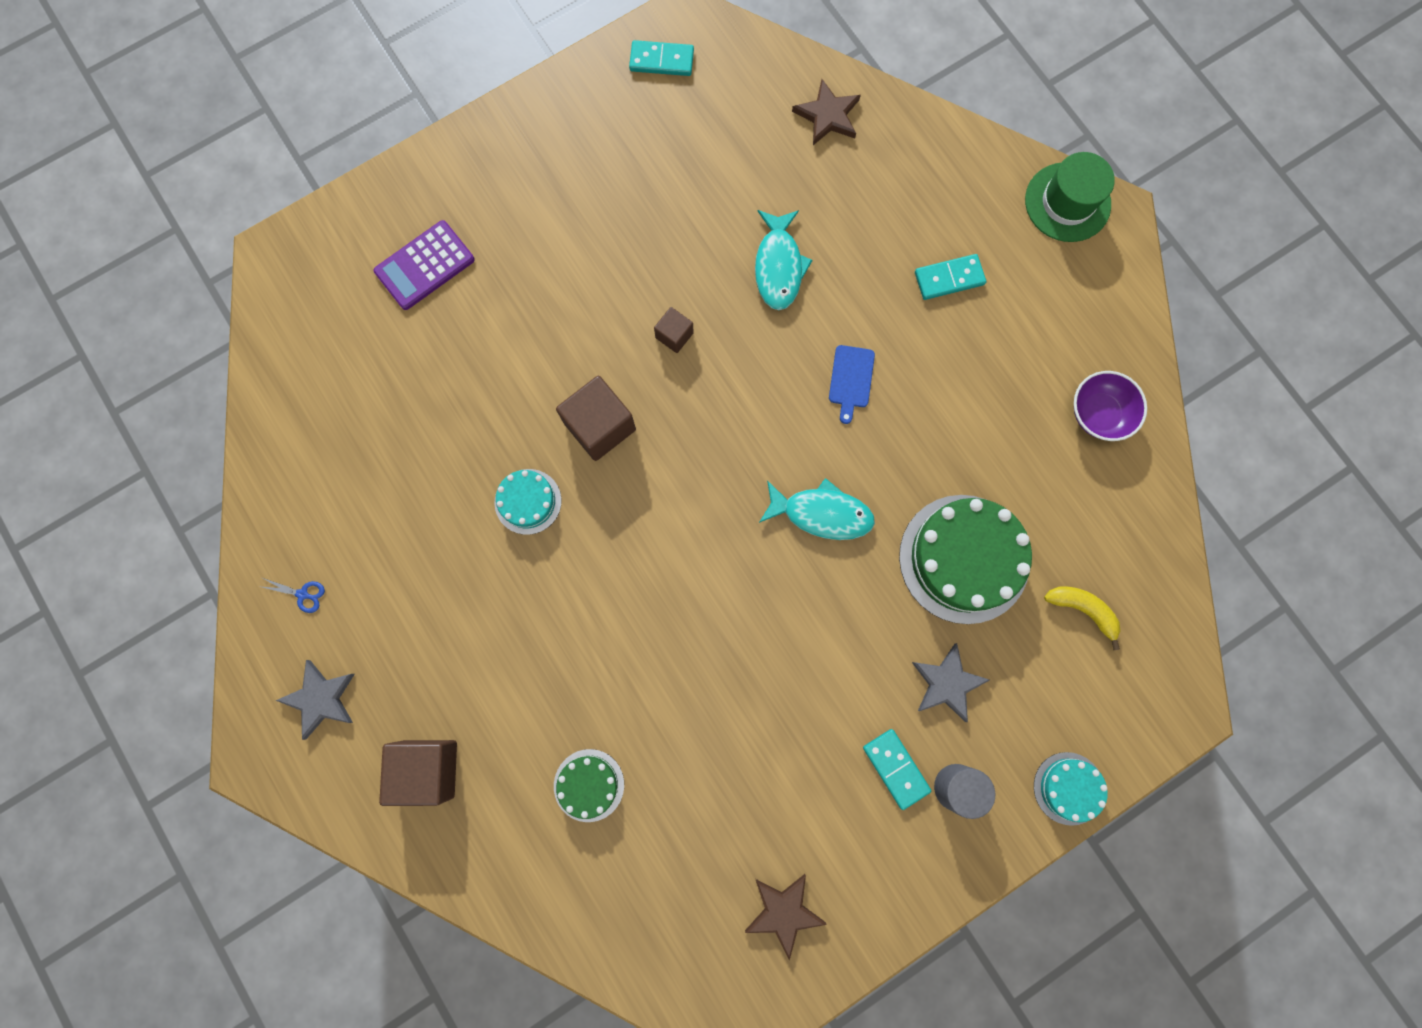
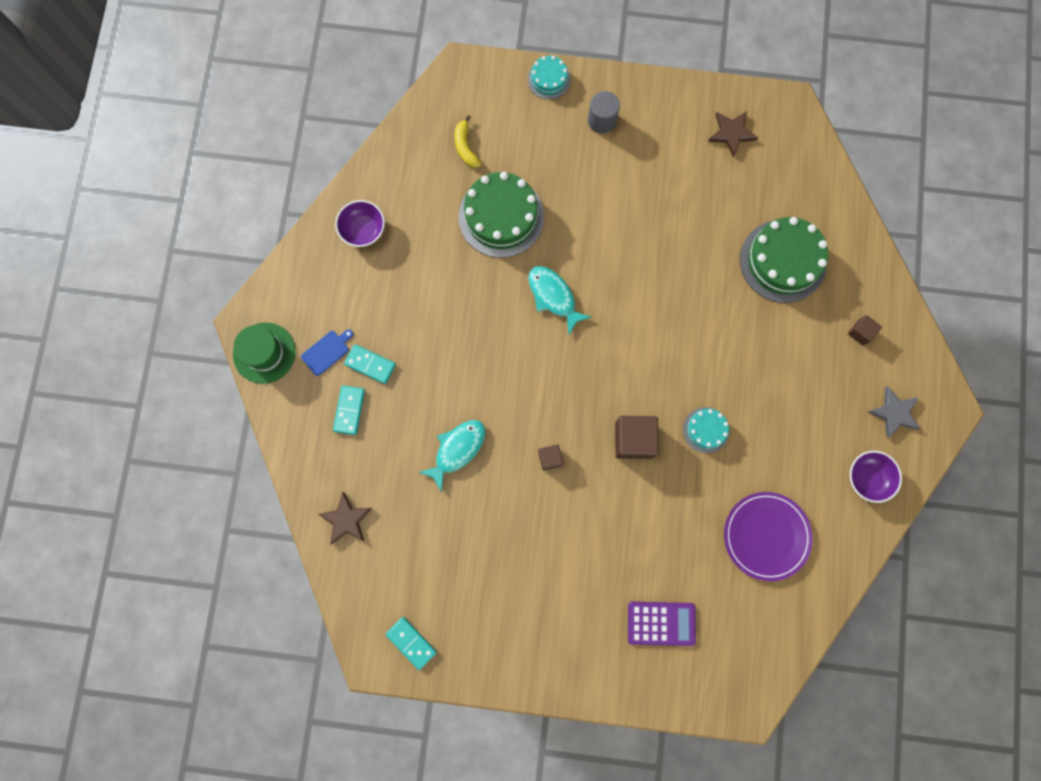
camera: 140 degrees left, 0 degrees up
(303, 594) = (867, 478): blue scissors -> purple bowl
(375, 439) = (766, 536): none -> purple plate
(428, 769) = (860, 332): brown cube -> brown cube, size x0.54
(589, 785) = (783, 261): green cake -> green cake, size x1.92
(851, 380) = (475, 353): blue cutting board -> blue cutting board (327, 351)
(895, 768) = (623, 151): turquoise domino -> turquoise domino (349, 410)
(947, 683) = (564, 167): grey star -> none

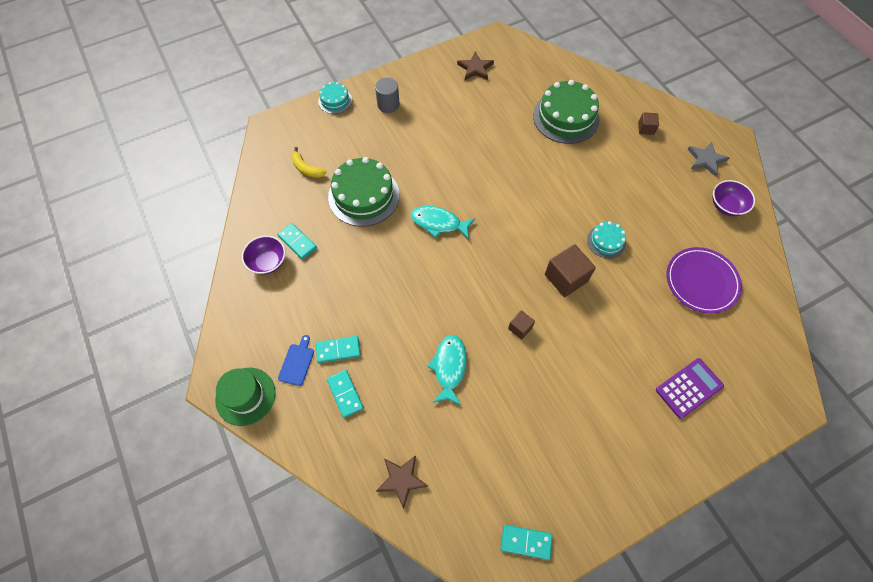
camera: 35 degrees left, 15 degrees down
(404, 226) = (297, 242): none -> turquoise domino

